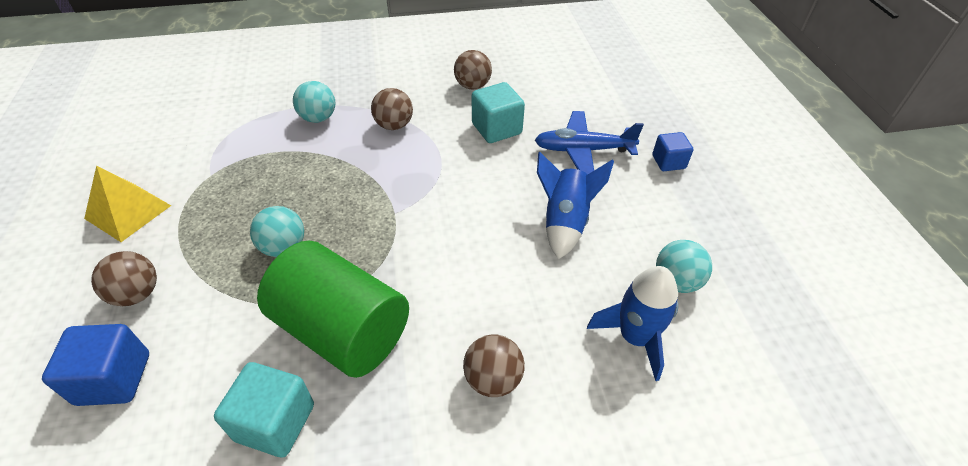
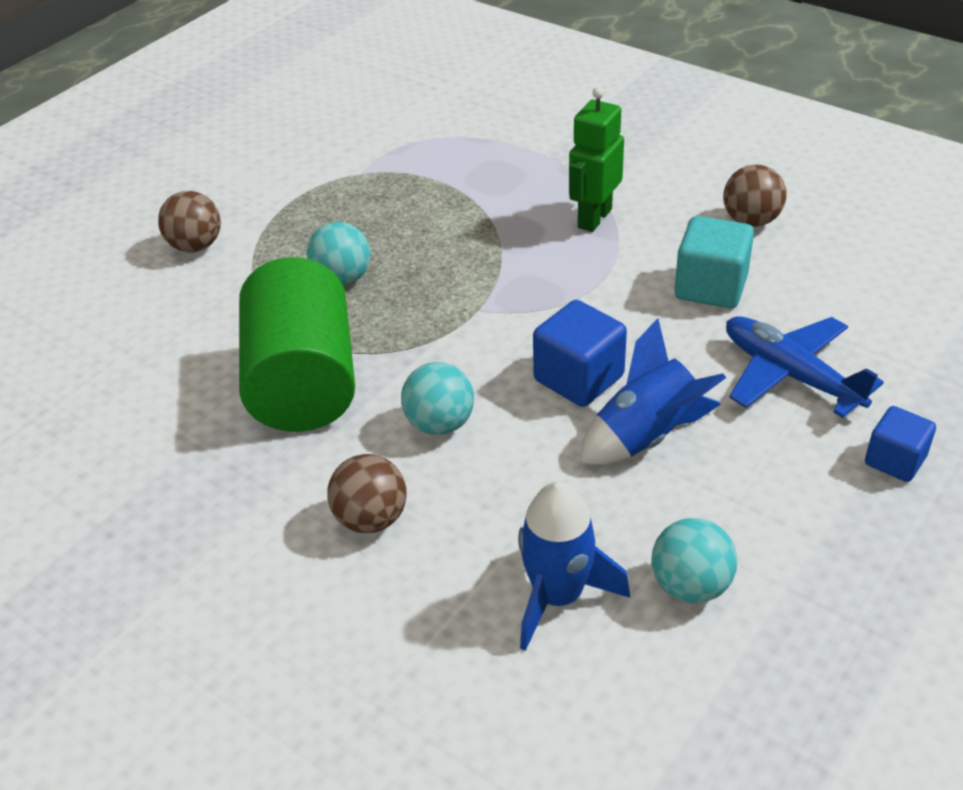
camera: 50 degrees right, 5 degrees down
(114, 379) = (115, 302): blue cube -> blue cube (579, 378)
(128, 212) = (262, 170): yellow pyramid -> none
(275, 422) = (174, 415): turquoise cube -> none
(318, 118) = (524, 168): turquoise ball -> turquoise ball (440, 424)
(394, 125) = (594, 218): brown ball -> green robot

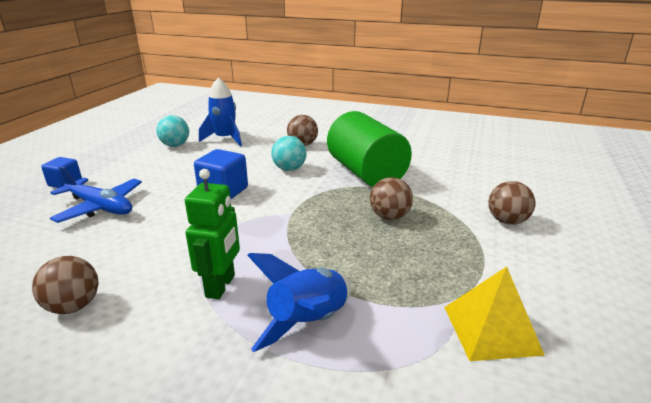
camera: 160 degrees right, 15 degrees down
(342, 278) = (389, 217): turquoise ball -> brown ball
(355, 146) = (491, 330): none -> yellow pyramid
(647, 435) = (188, 177): blue rocket -> blue rocket (308, 322)
(710, 287) = (132, 246): turquoise cube -> none

